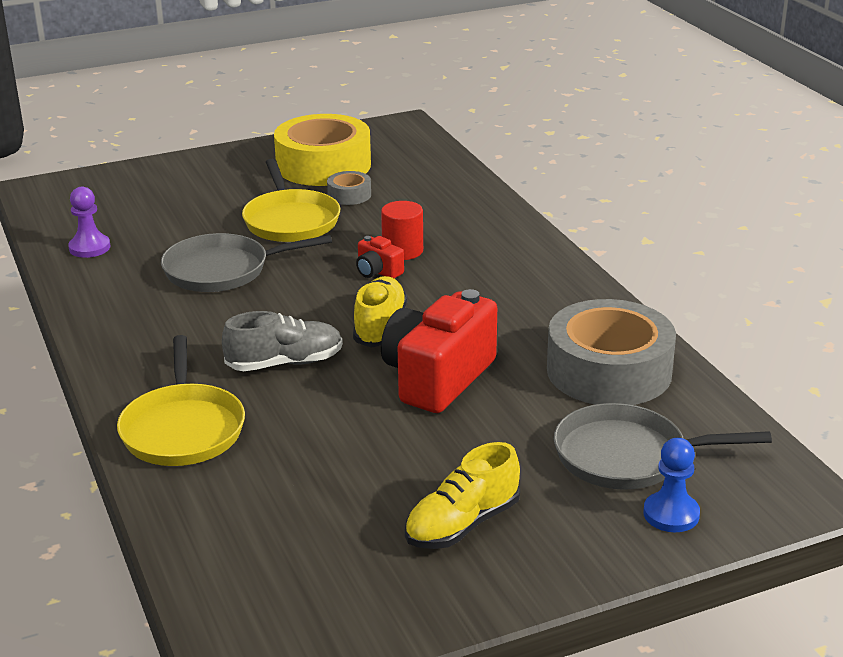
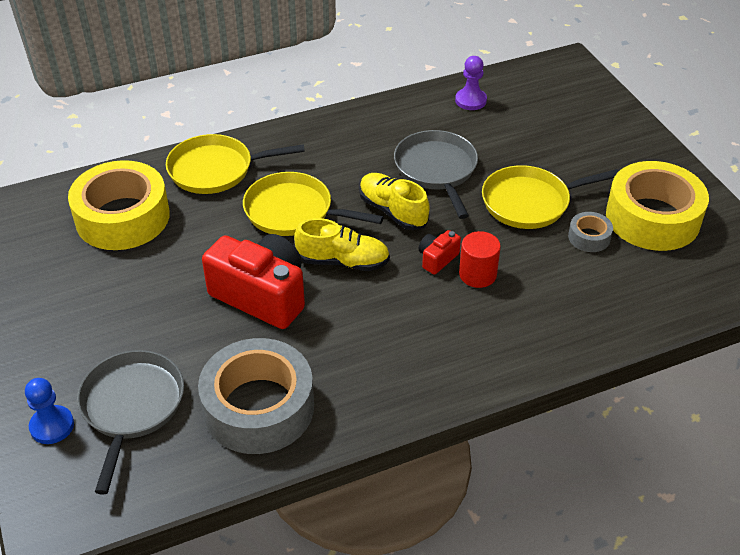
camera: 90 degrees right, 15 degrees up
(277, 504) = (122, 217): none -> yellow tape
(285, 363) = (293, 211): grey shoe -> yellow pan
(462, 524) = (75, 306): yellow shoe -> yellow shoe (393, 211)

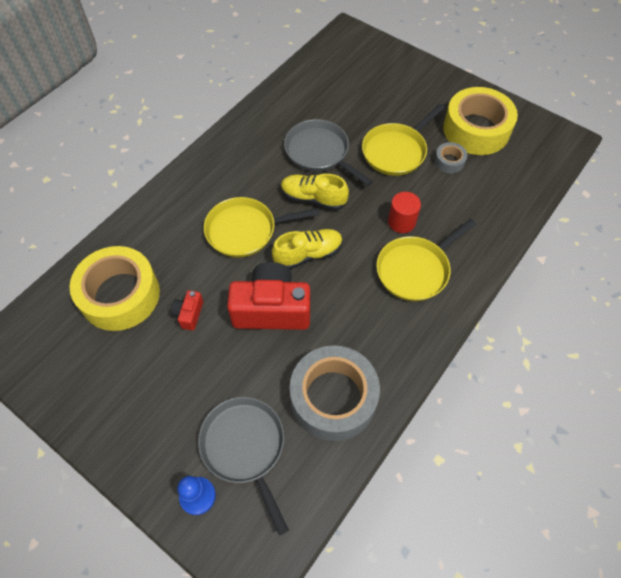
camera: 30 degrees left, 15 degrees up
(215, 170) = (162, 222): yellow pan -> yellow pan (415, 270)
(437, 259) = (368, 222): red camera -> red camera (189, 314)
(470, 100) = (303, 87): purple pawn -> none

